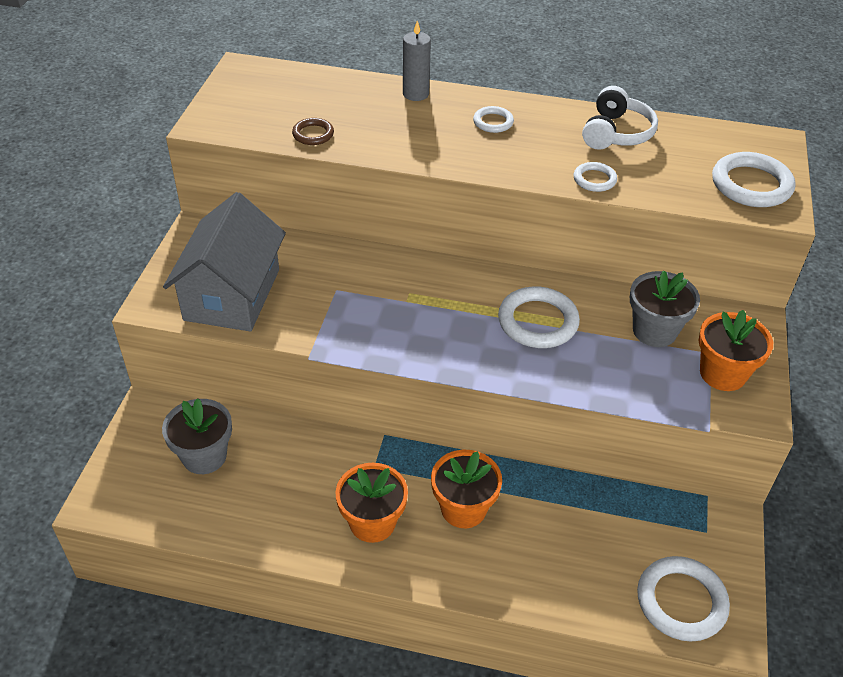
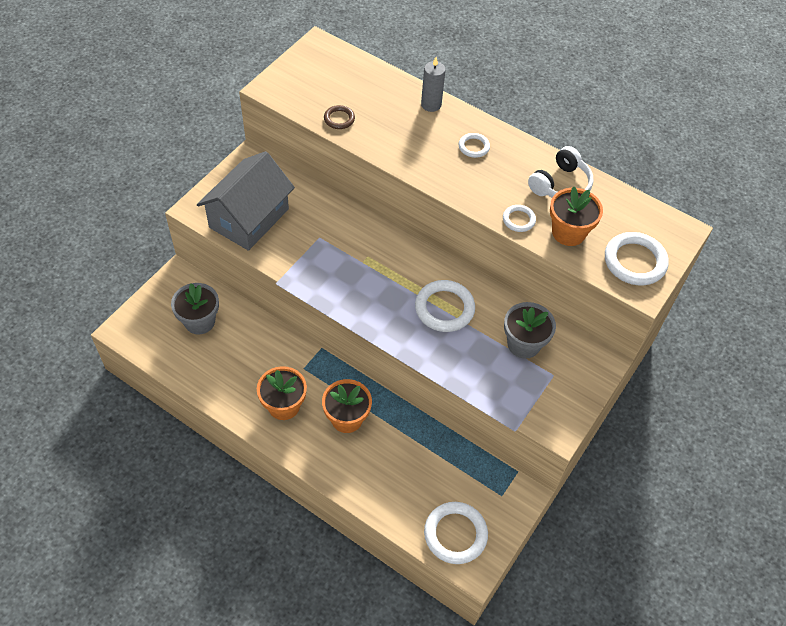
camera: 20 degrees right, 10 degrees up
(722, 373) = (552, 393): orange flower pot -> orange flower pot (568, 232)

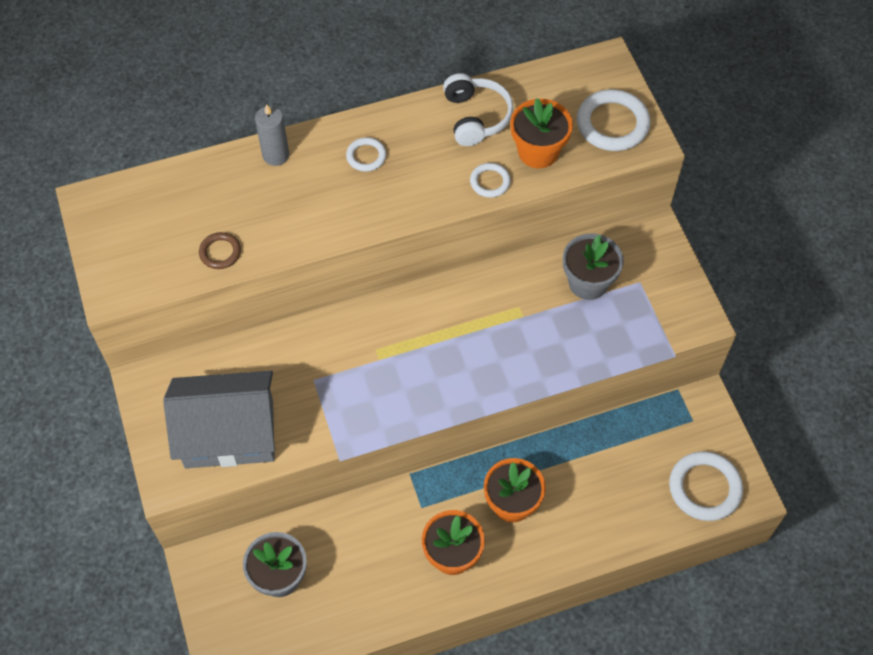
camera: 50 degrees left, 5 degrees up
(249, 218) = (229, 433): grey house -> grey house turned 75 degrees counterclockwise
(444, 308) = (495, 322): white ring -> none

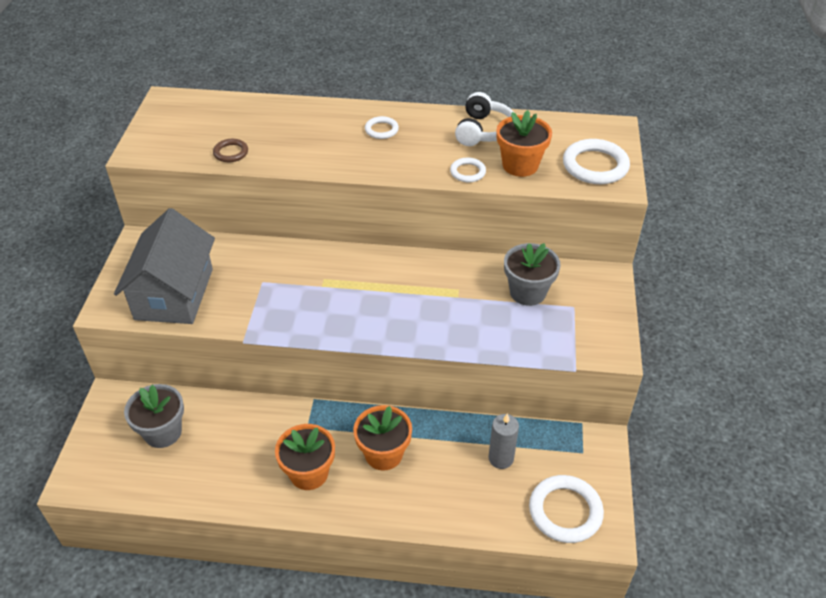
camera: 25 degrees right, 15 degrees down
(229, 433) = (174, 294): grey house -> grey house turned 75 degrees clockwise
(276, 155) = (315, 110): grey candle -> grey candle (501, 458)

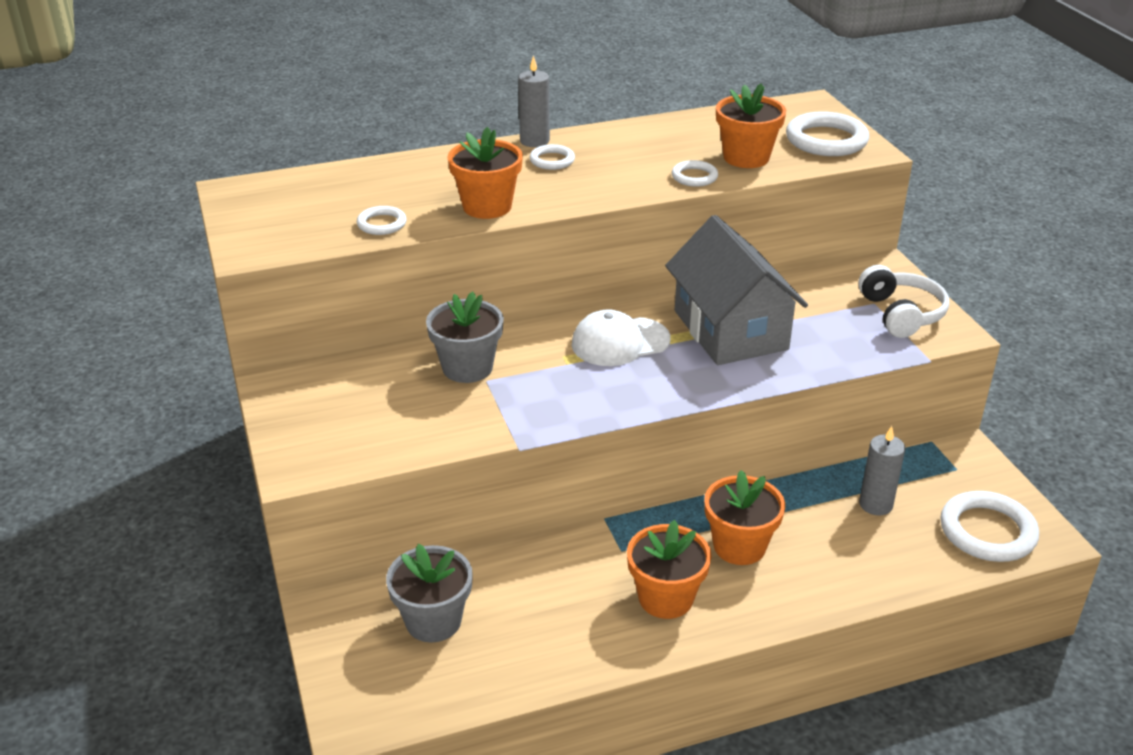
camera: 25 degrees left, 10 degrees down
(174, 294) = (378, 426): grey house -> grey house (730, 330)
(231, 153) = (382, 224): brown ring -> white ring
(307, 157) = (487, 206): none -> orange flower pot
(369, 280) = (620, 342): none -> white cap
(383, 109) = (534, 141): none -> grey candle
(483, 131) = (673, 136): white headphones -> white headphones (901, 314)
(527, 292) = (813, 303): grey flower pot -> grey flower pot (467, 368)

